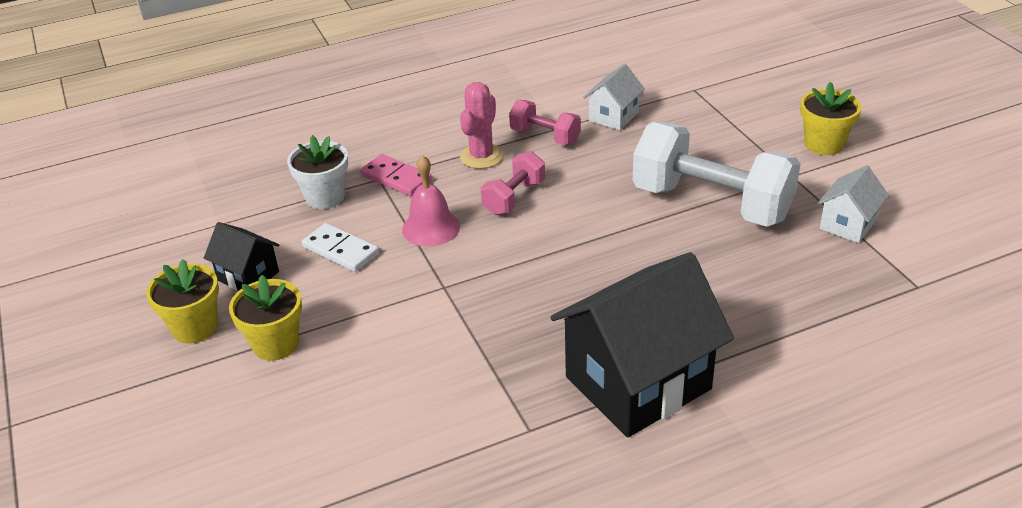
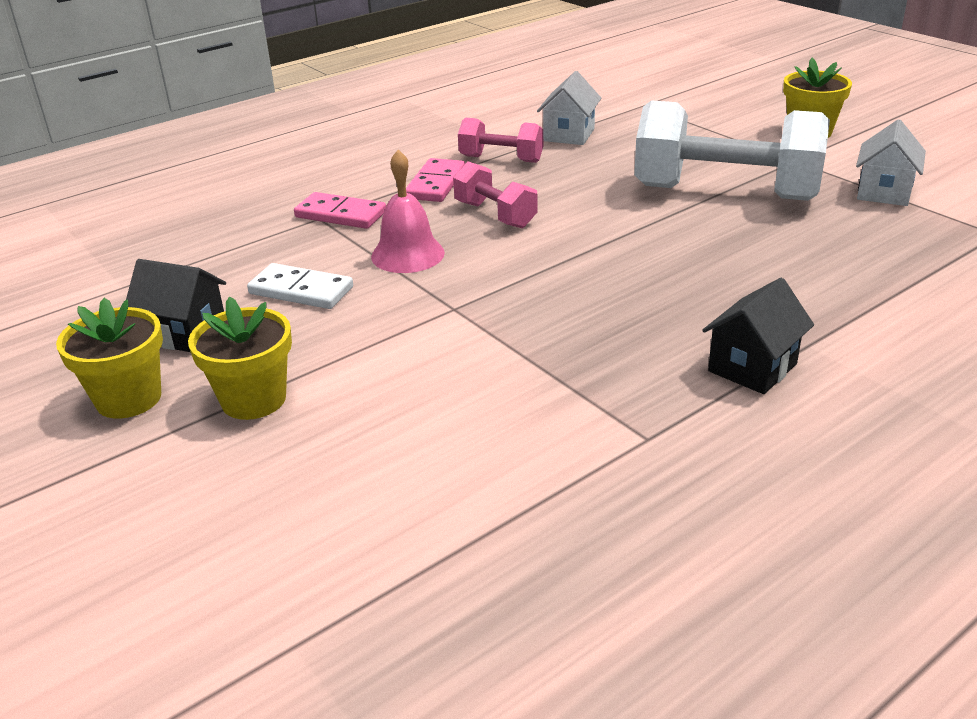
camera: 15 degrees left, 5 degrees down
(325, 197) = (257, 243): white flower pot -> none
(481, 156) = (436, 184): pink cactus -> pink domino
(514, 197) = (495, 215): pink dumbbell -> pink dumbbell turned 60 degrees counterclockwise
(637, 383) = (752, 367): black house -> black house, size x0.48

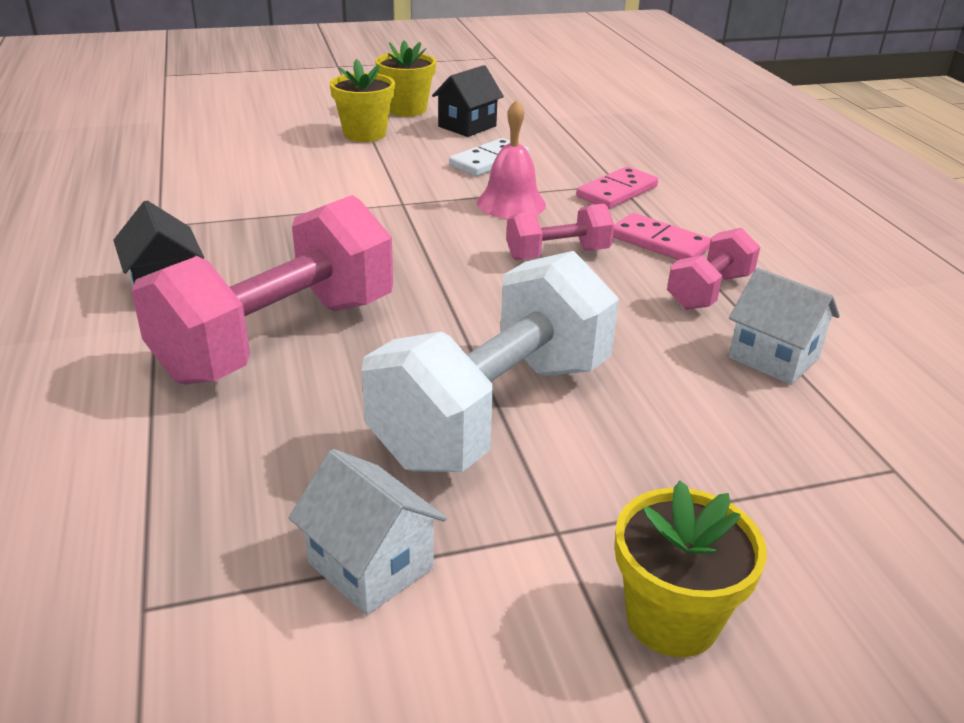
camera: 110 degrees right, 0 degrees up
(749, 284) = (278, 338): none -> pink dumbbell

